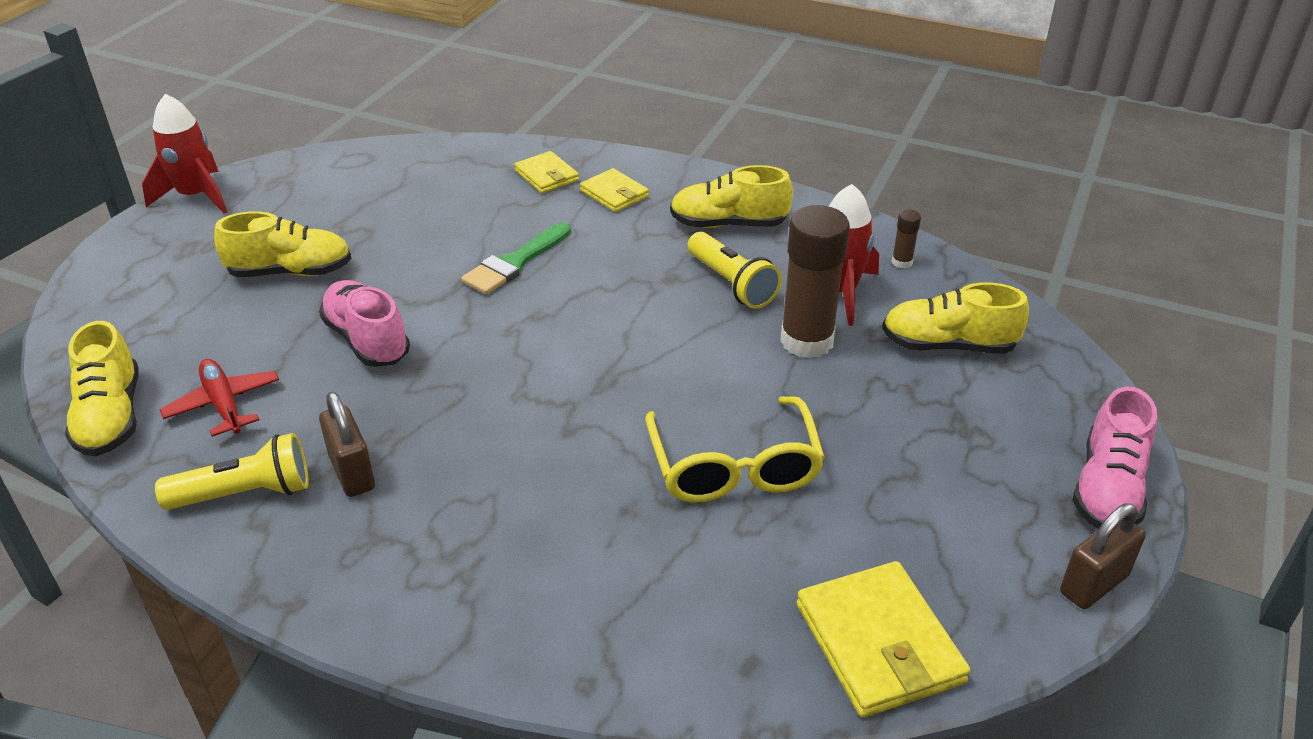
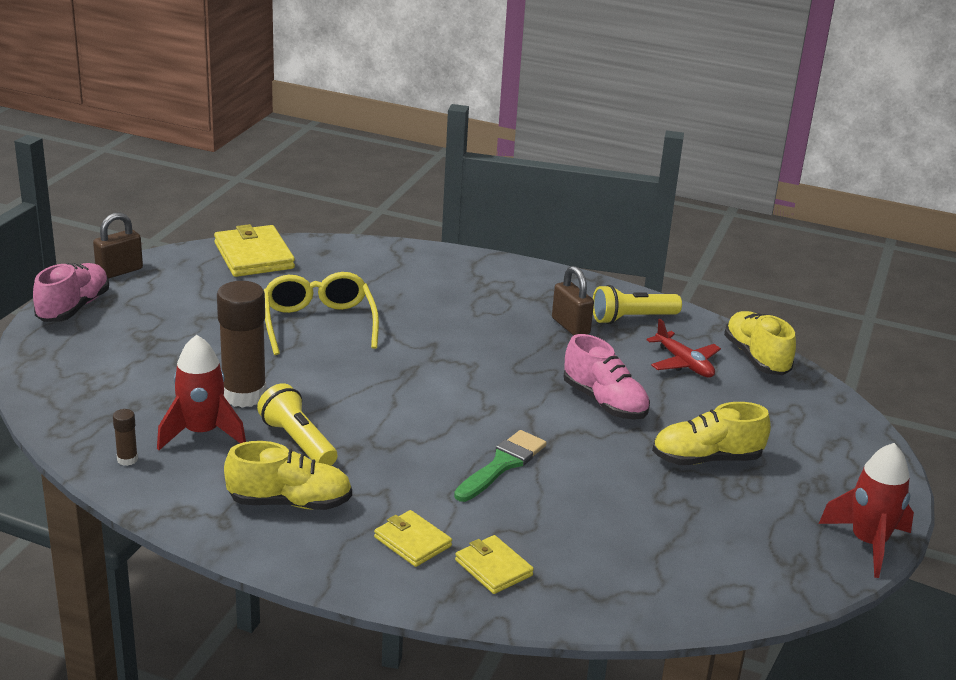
camera: 175 degrees right, 10 degrees down
(948, 345) = (127, 390): yellow shoe -> none

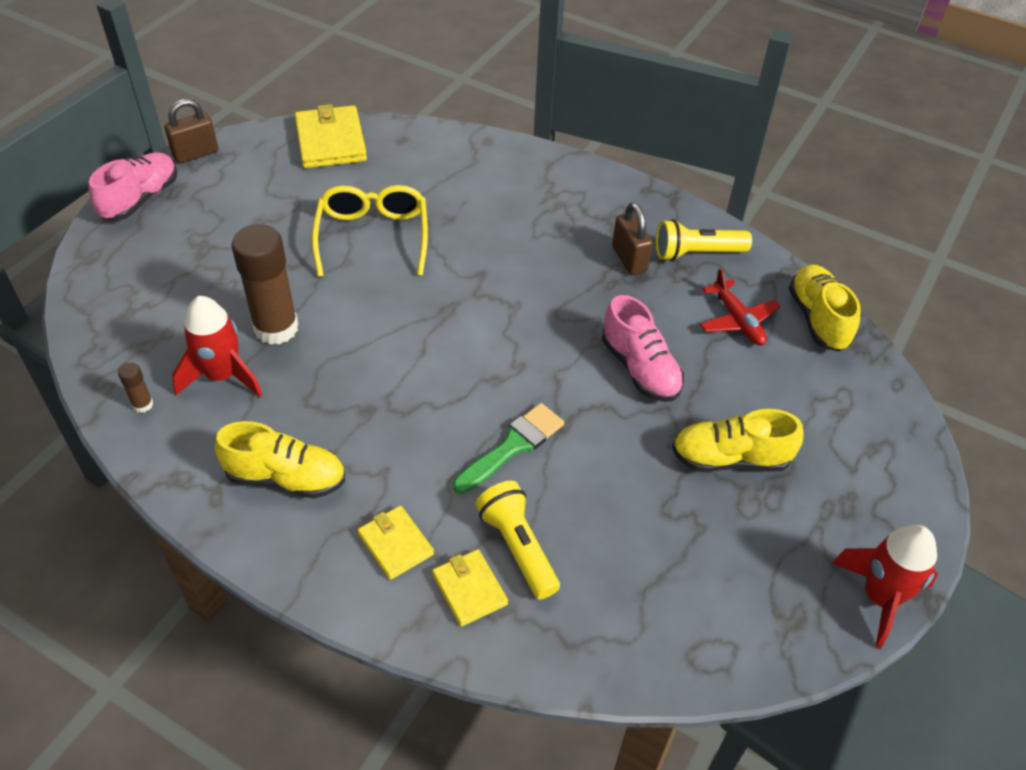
camera: 10 degrees right, 20 degrees up
(298, 442) = (314, 396): yellow flashlight -> yellow flashlight (518, 547)

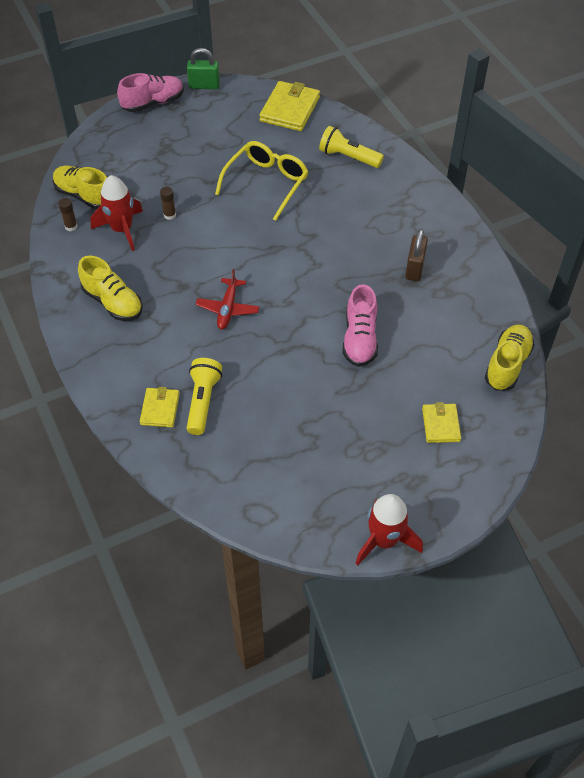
camera: 35 degrees right, 5 degrees up
(196, 154) = (204, 85): brown padlock -> green padlock
(276, 328) = (169, 215): brown glue stick -> brown glue stick, size x0.43
(395, 544) = (141, 366): yellow wallet -> yellow wallet (440, 425)
(513, 446) = (245, 346): green brush -> none
(697, 253) = (464, 284): yellow flashlight -> yellow flashlight (348, 157)
(730, 458) = (367, 418): yellow shoe -> yellow shoe (84, 196)
(737, 321) = (450, 340): red plane -> red plane (227, 309)

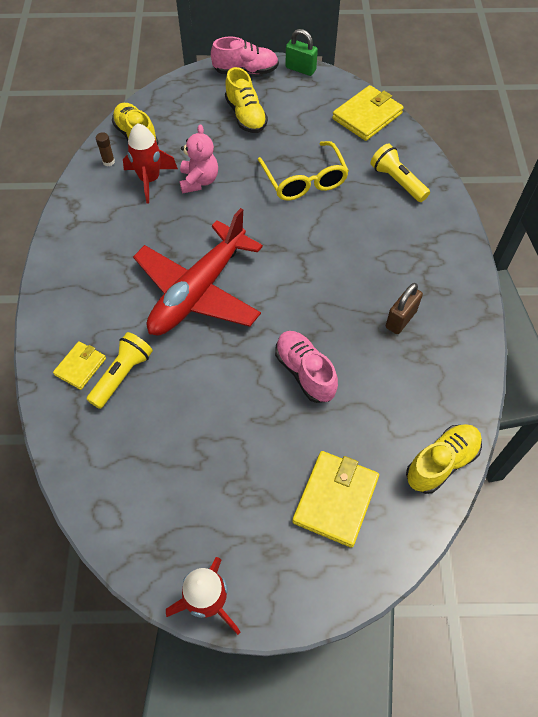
camera: 25 degrees right, 5 degrees up
(113, 302) = (101, 246): yellow shoe -> yellow shoe (246, 116)
(169, 215) = (199, 181): brown glue stick -> pink teddy bear
(227, 309) = (198, 291): red plane -> red plane, size x2.22
(266, 183) = (304, 180): yellow glasses -> yellow glasses turned 105 degrees clockwise
(360, 339) = (305, 372): pink shoe -> pink shoe turned 120 degrees clockwise
(440, 425) = (335, 499): yellow wallet -> yellow wallet, size x1.70

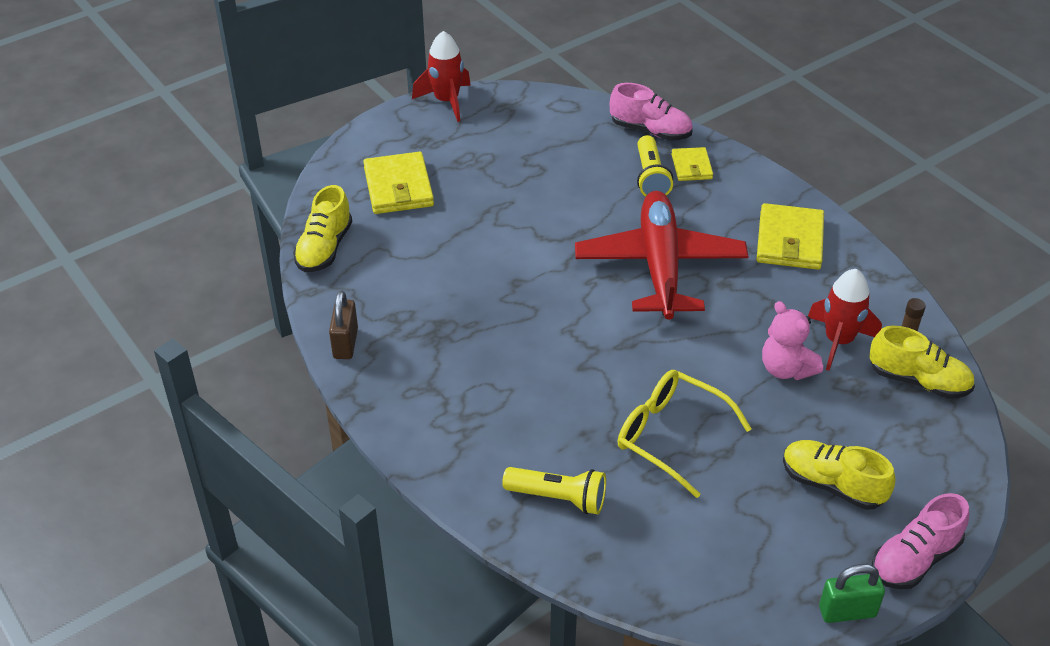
camera: 145 degrees right, 15 degrees down
(305, 372) = (496, 253): pink shoe -> pink shoe (650, 131)
(367, 116) = (679, 580): yellow wallet -> yellow wallet (790, 241)
(400, 319) = (439, 341): brown padlock -> brown padlock (345, 343)

